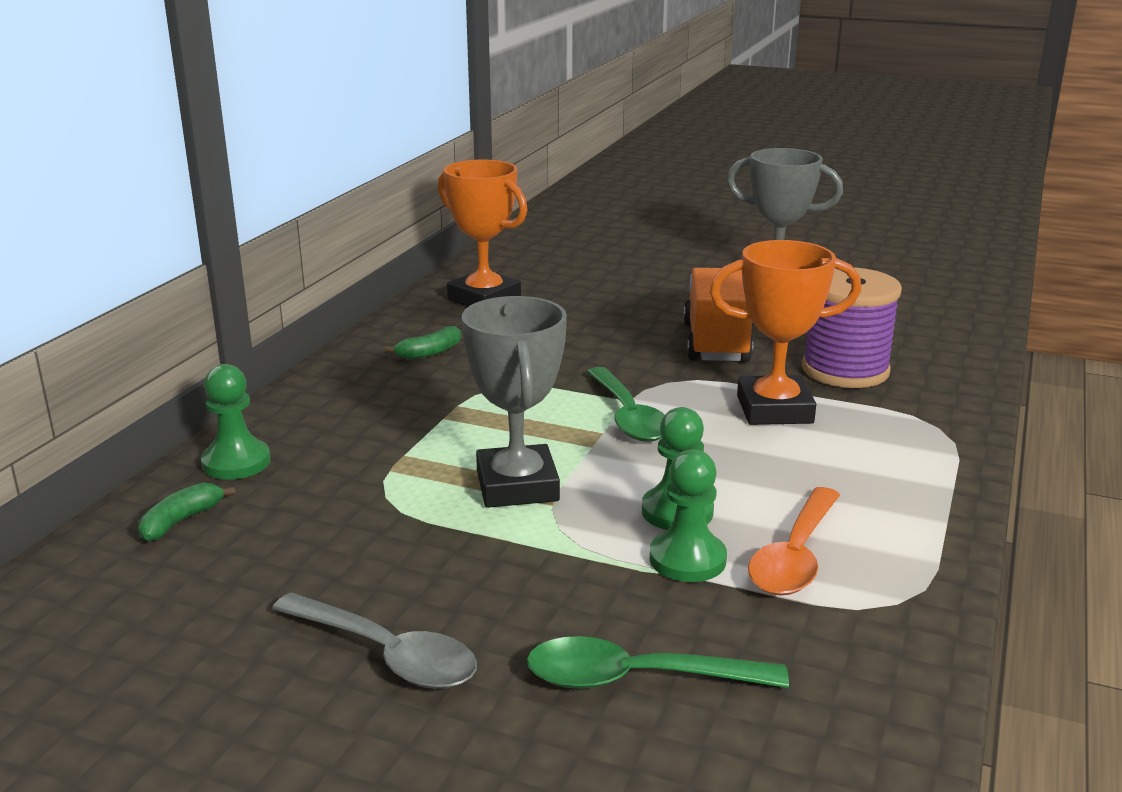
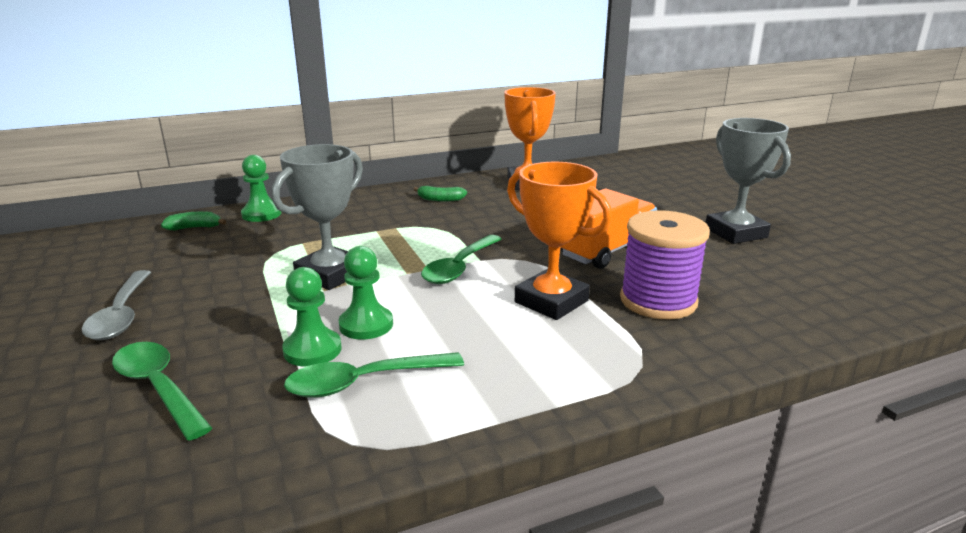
camera: 45 degrees right, 0 degrees up
(795, 556) = (364, 382): orange spoon -> green spoon

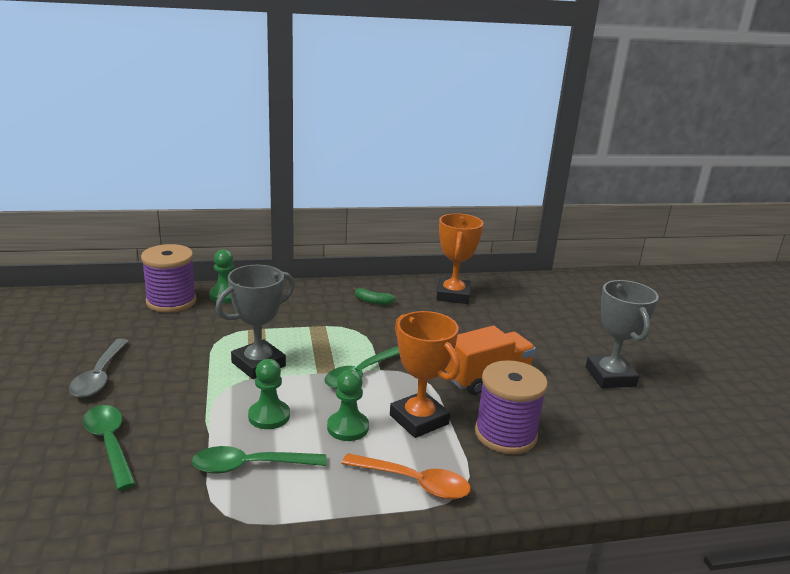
camera: 10 degrees right, 0 degrees up
(195, 228) = (171, 301): green banana -> purple spool
(312, 350) = (223, 431): green pawn -> green pawn (348, 427)
(580, 366) = (414, 483): none -> orange spoon

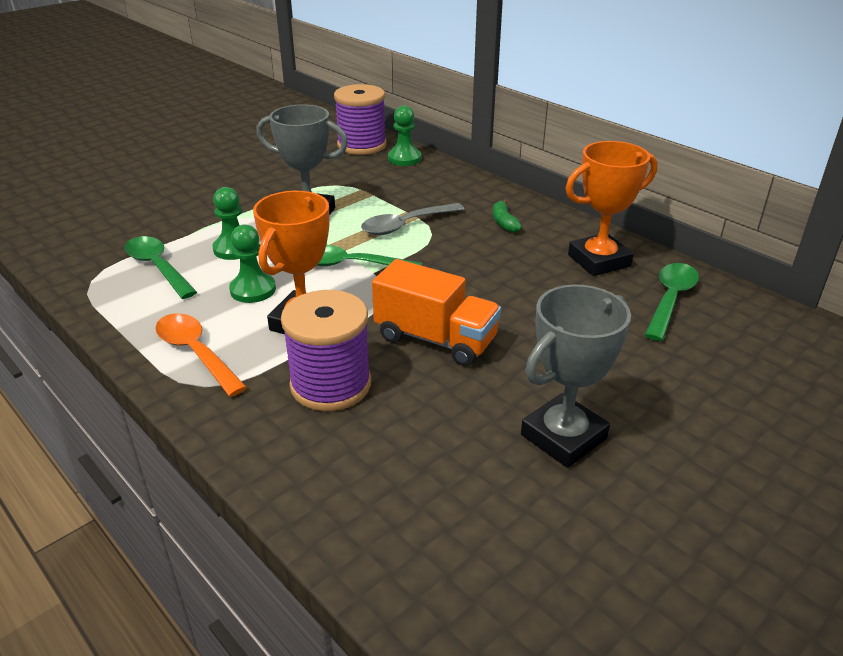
camera: 60 degrees right, 10 degrees up
(99, 376) = (222, 168): grey spoon -> grey spoon (406, 225)
(109, 444) = (142, 207): green spoon -> green spoon (670, 300)
(414, 483) = (196, 353): orange spoon -> orange spoon turned 150 degrees clockwise

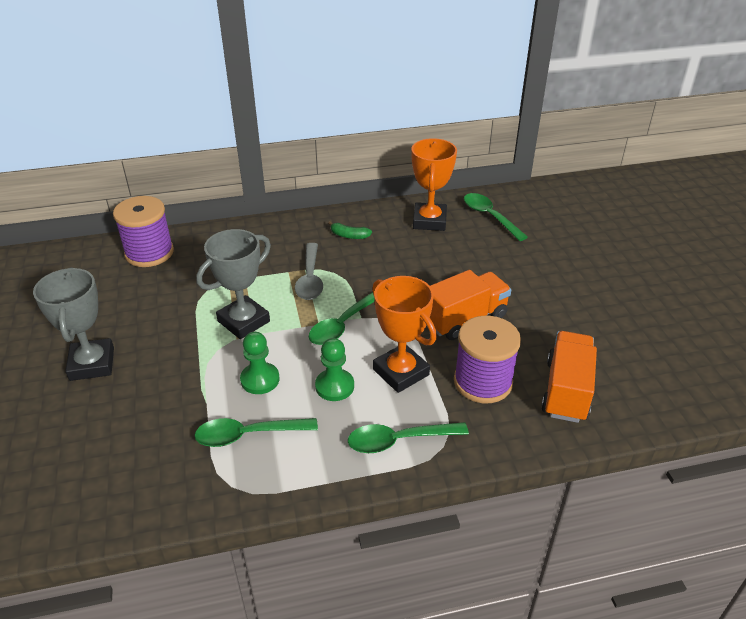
camera: 60 degrees left, 5 degrees up
(196, 353) = (399, 441): orange spoon -> green spoon
(366, 461) = (566, 390): none -> orange truck
(404, 158) = (202, 241): green pawn -> none
(563, 437) = (585, 308): grey trophy -> grey trophy (92, 364)

